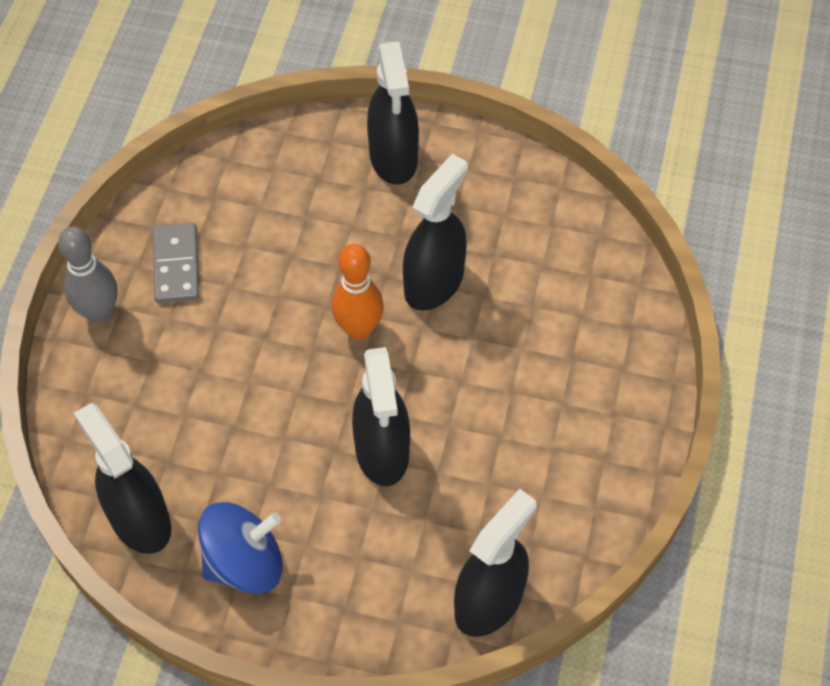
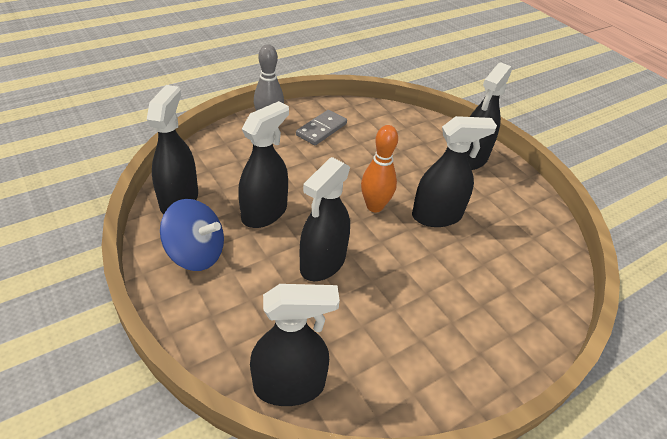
camera: 40 degrees right, 15 degrees down
(253, 447) = (264, 213): none -> black spray bottle

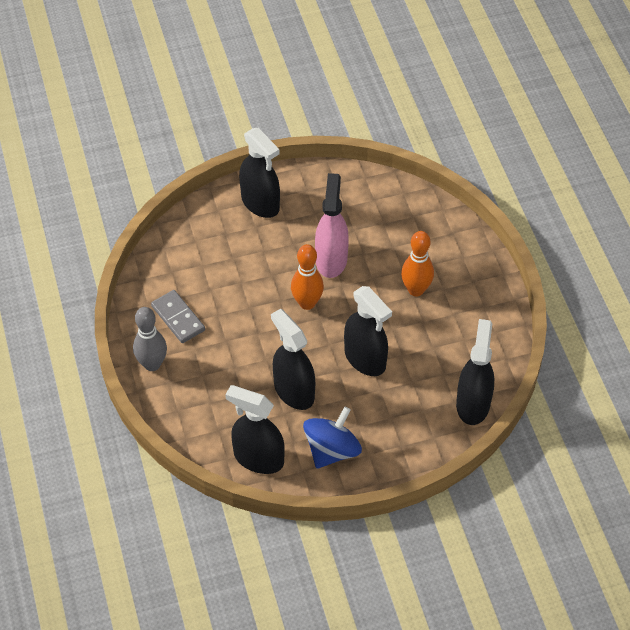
camera: 70 degrees left, 10 degrees up
(436, 294) = (416, 290): none -> orange bowling pin
(437, 216) = (331, 259): black spray bottle -> pink spray bottle

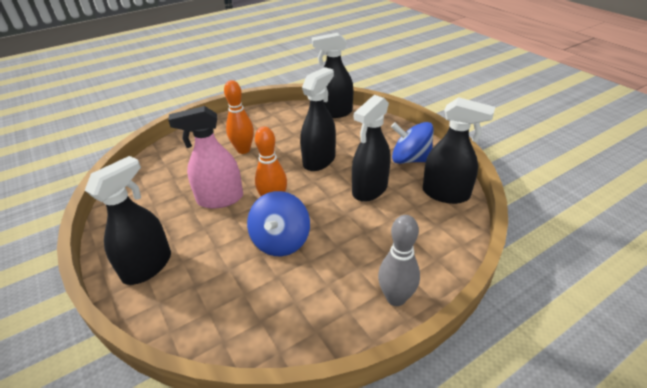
camera: 105 degrees left, 15 degrees down
(178, 318) = (325, 293): grey domino -> none
(250, 299) = (280, 241): none -> blue spinning top
(258, 458) = (445, 194): black spray bottle -> black spray bottle turned 75 degrees counterclockwise

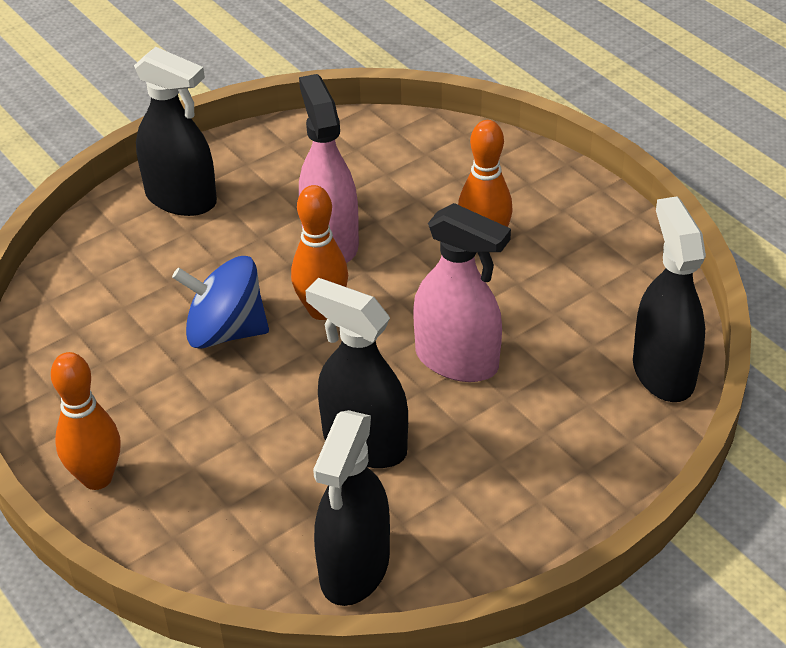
camera: 85 degrees right, 5 degrees up
(319, 160) = (457, 361): black spray bottle -> pink spray bottle
(396, 298) = (97, 478): grey bowling pin -> orange bowling pin
(410, 159) = (475, 513): blue spinning top -> none

